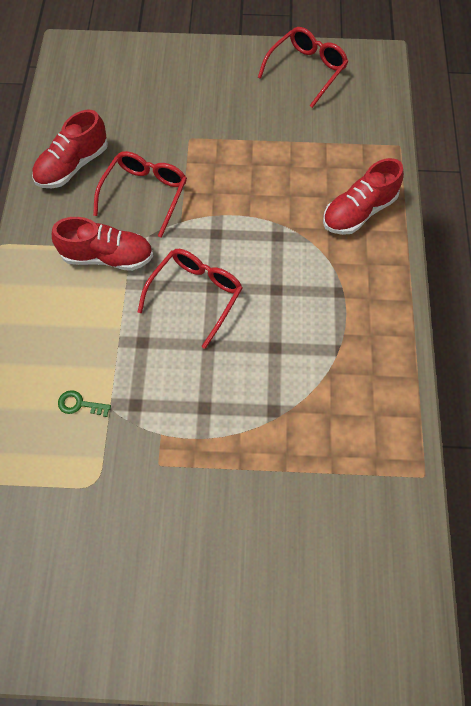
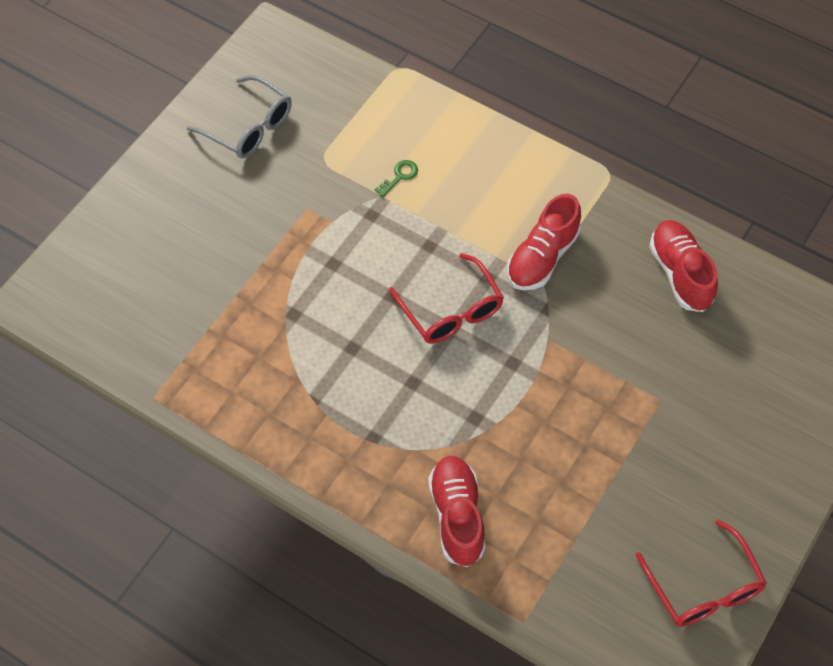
camera: 120 degrees right, 5 degrees down
(89, 583) = (249, 127): none -> grey glasses
(145, 194) = (603, 322): red glasses -> none

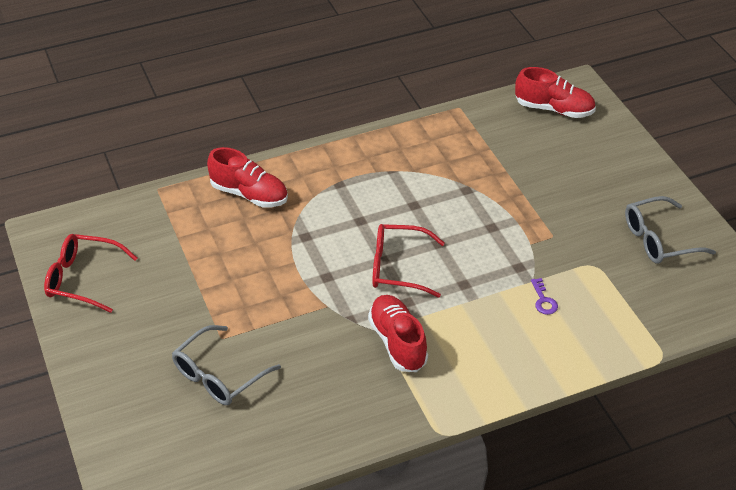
camera: 125 degrees right, 15 degrees down
(399, 176) = (543, 300): green key -> purple key
(680, 273) = (307, 418): red shoe -> red shoe (554, 109)
(700, 371) = (218, 376): none -> grey glasses

